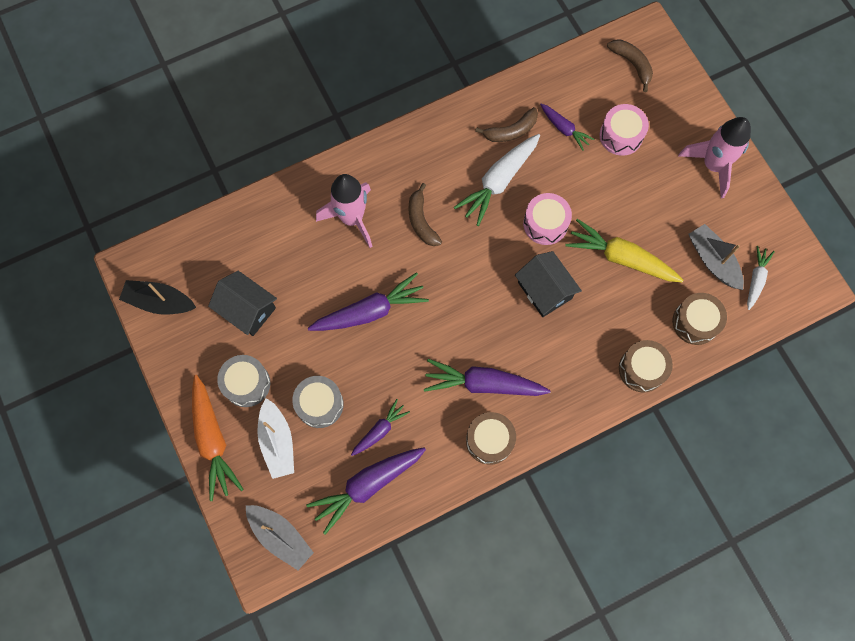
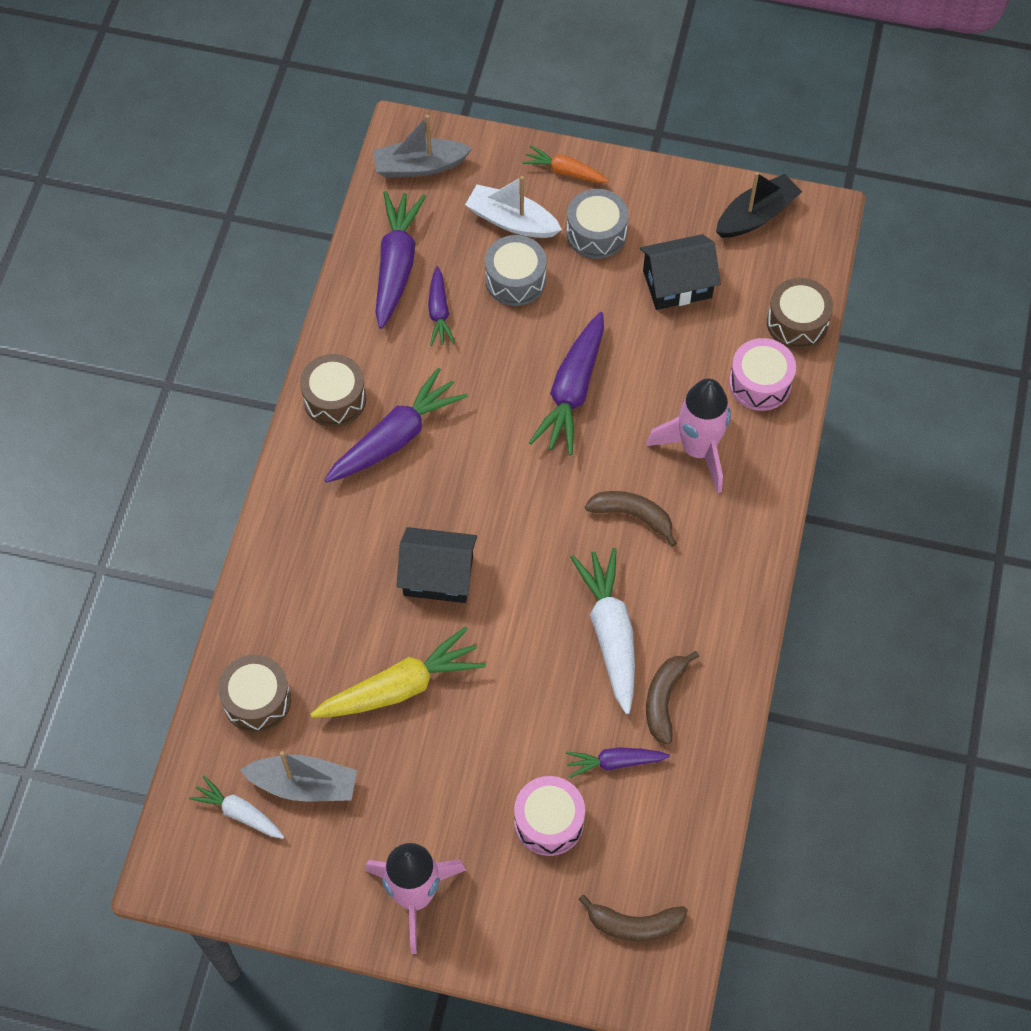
camera: 130 degrees right, 10 degrees down
(213, 440) = (565, 171): orange carrot -> orange carrot, size x0.57
(545, 224) = (514, 640): pink drum -> pink drum (760, 383)
(642, 369) = (263, 600): brown drum -> brown drum (797, 323)
(756, 279) = (239, 812): white carrot -> white carrot turned 150 degrees clockwise

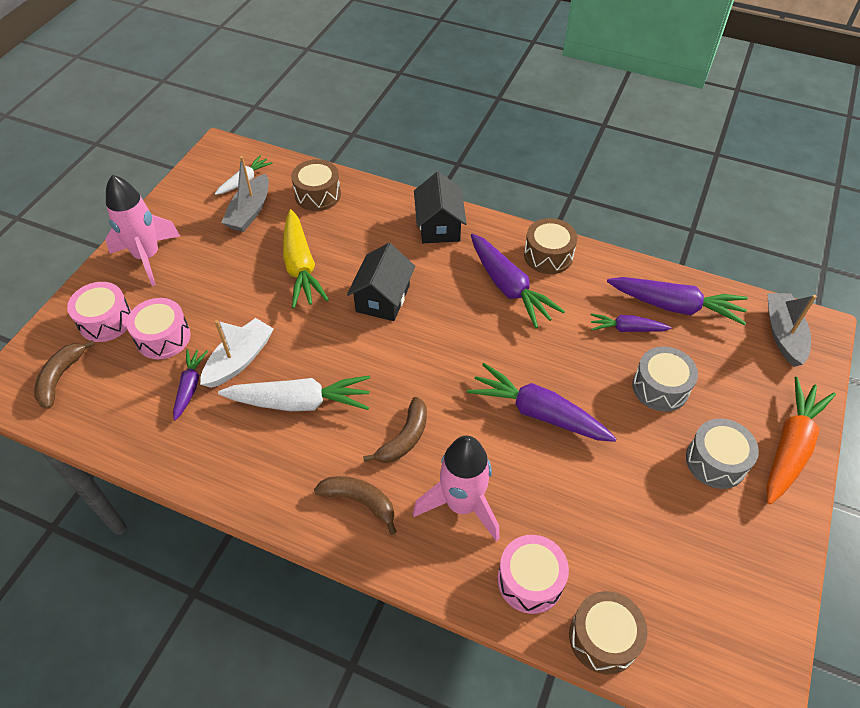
camera: 100 degrees right, 10 degrees down
(512, 221) = (726, 394): white boat -> white boat (239, 360)
(536, 906) = (105, 321): none -> pink drum
(565, 171) = (790, 446): orange carrot -> orange carrot, size x1.76
(664, 699) = (228, 431): brown banana -> brown banana (360, 501)
(677, 284) = (655, 524): black house -> black house (439, 226)
(756, 215) = (749, 625): black boat -> none

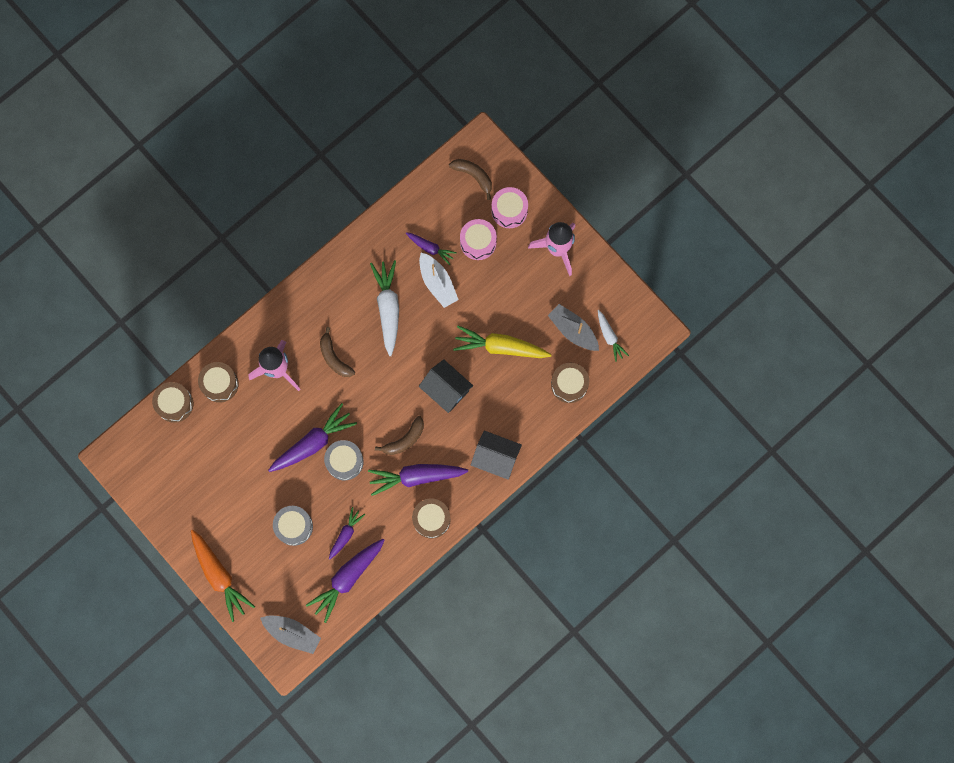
camera: 115 degrees right, 25 degrees up
(300, 402) = (388, 308): white carrot -> white carrot turned 150 degrees clockwise
(360, 501) = (306, 317): brown banana -> brown banana (404, 440)
(439, 226) = (495, 458): black house -> grey house
(530, 580) = (220, 384): pink drum -> brown drum
(716, 461) = (232, 526): grey drum -> grey drum (344, 461)

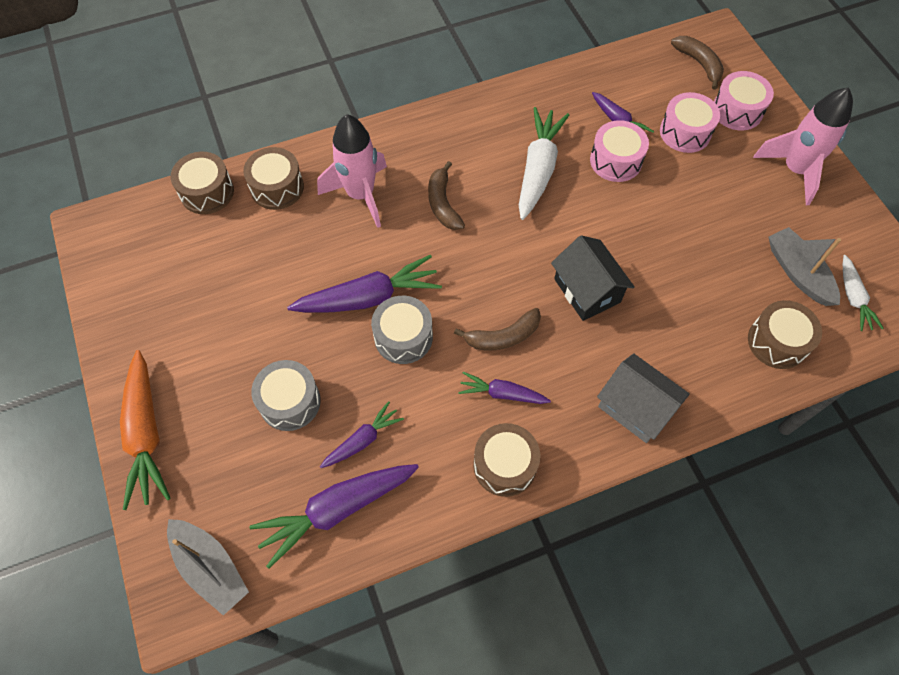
camera: 20 degrees right, 15 degrees down
(416, 477) = (502, 393): purple carrot -> purple carrot, size x0.57
(437, 283) = (615, 161): white boat -> pink drum
(500, 347) = (683, 261): yellow carrot -> none

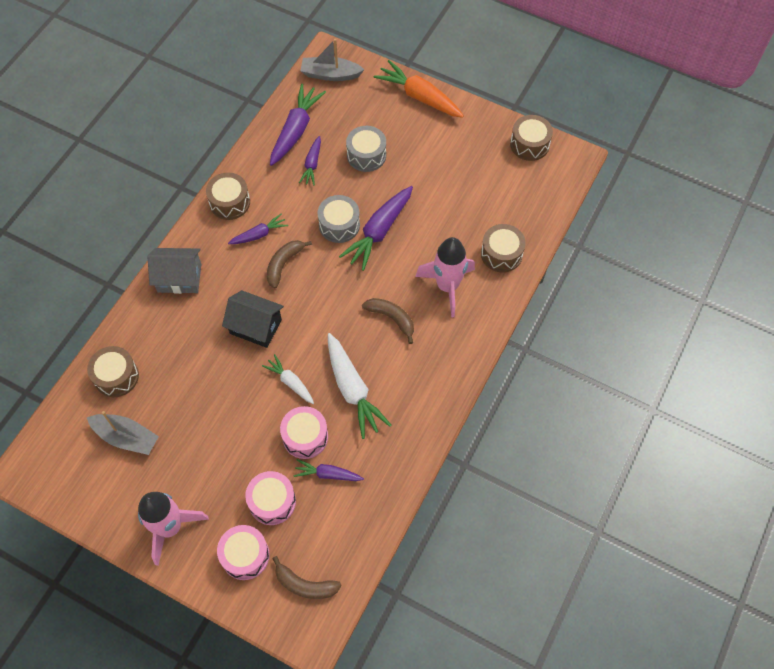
camera: 140 degrees right, 0 degrees up
(207, 192) = (538, 221): brown drum -> brown drum (529, 144)
(853, 298) = (80, 444): white carrot -> white carrot (290, 382)

